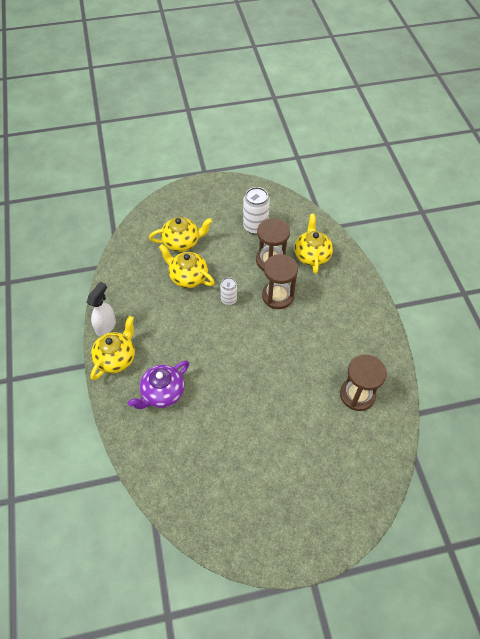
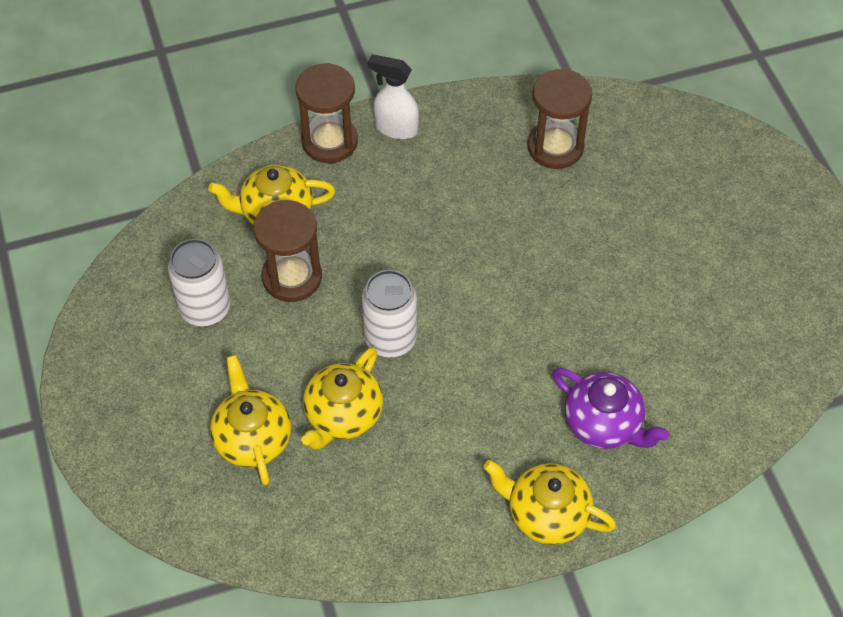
camera: 95 degrees left, 0 degrees up
(106, 326) = (476, 547): white spray bottle -> white spray bottle (395, 128)
(229, 299) = (390, 339): white can -> white can, size x1.68
(277, 296) = (375, 262): brown hourglass -> brown hourglass (329, 141)

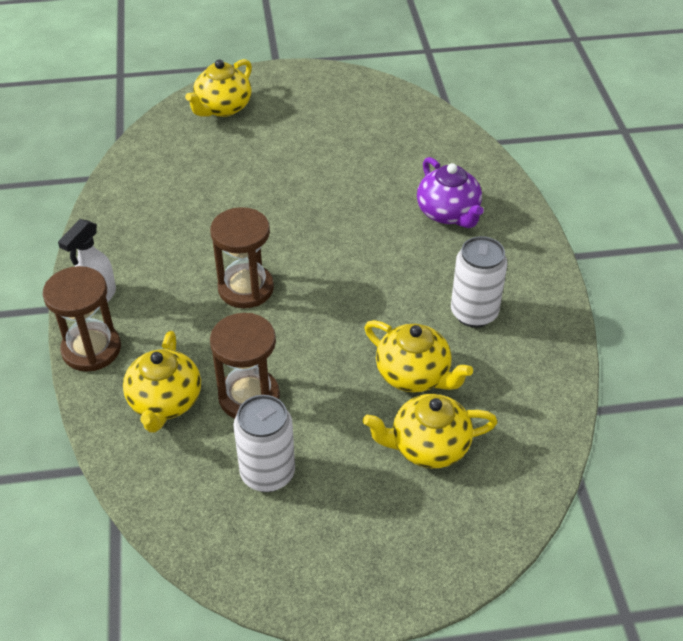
camera: 80 degrees left, 10 degrees down
(390, 339) = (339, 331): white can -> white can (474, 313)
(546, 514) = (525, 257): yellow teapot -> yellow teapot (222, 108)
(555, 147) = (166, 197): brown hourglass -> brown hourglass (246, 288)
(603, 424) = (448, 213): purple teapot -> purple teapot turned 105 degrees clockwise

